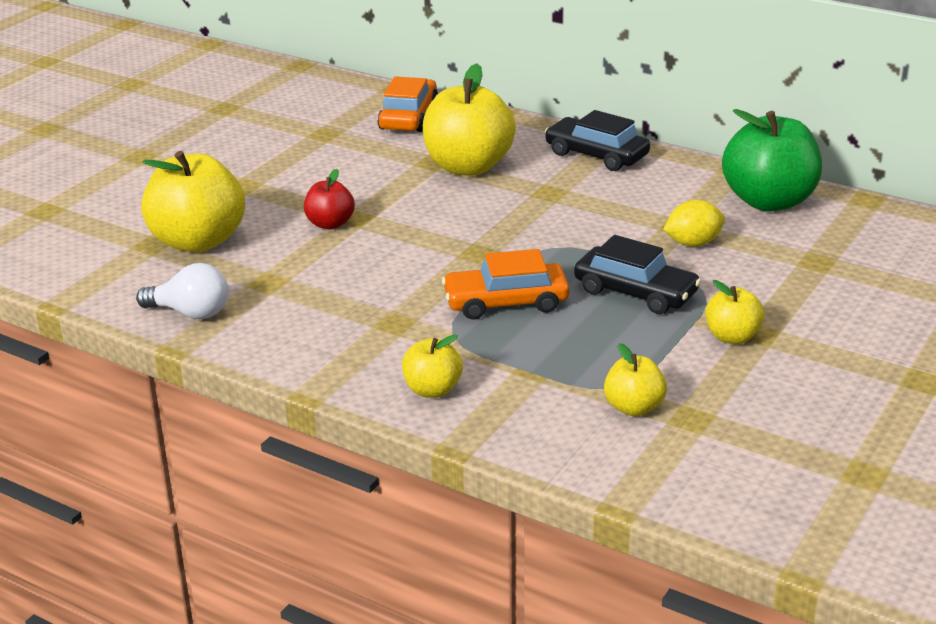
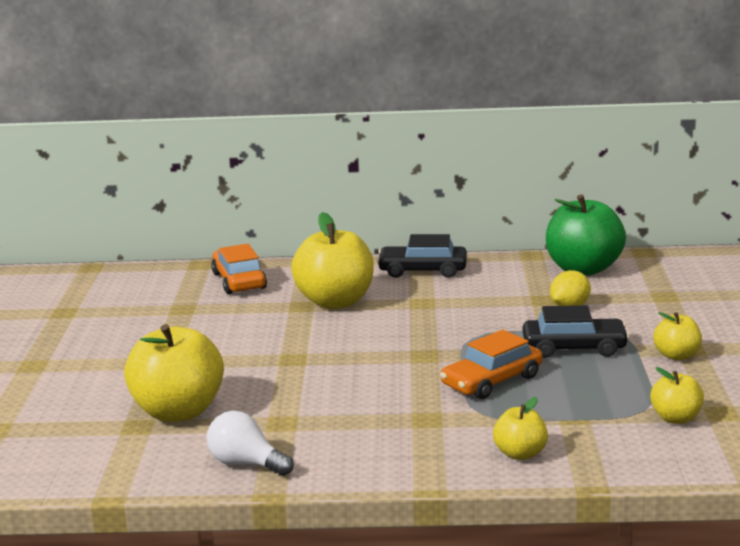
camera: 30 degrees left, 10 degrees down
(190, 313) = (246, 464): white light bulb -> white light bulb turned 135 degrees counterclockwise
(330, 224) = (277, 368): red apple -> none

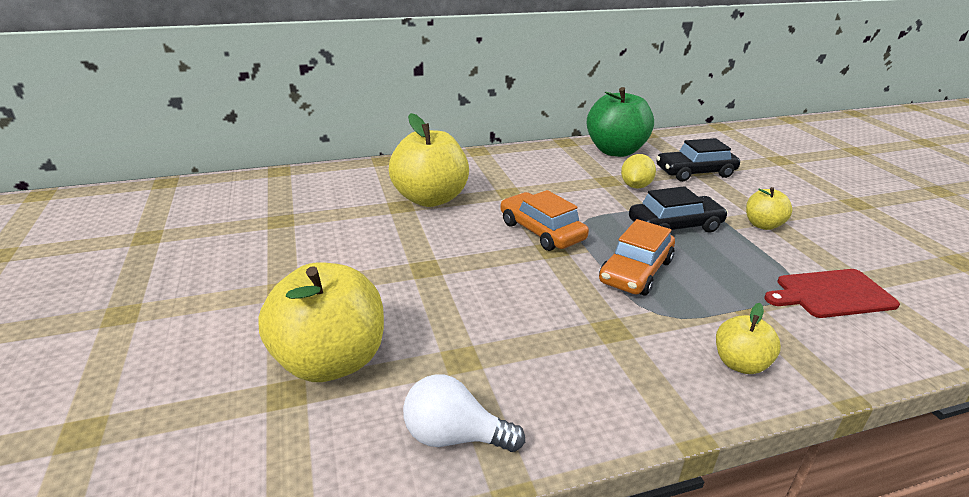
camera: 20 degrees left, 10 degrees up
(239, 281) = (326, 185): orange car -> orange car (541, 231)
(422, 270) = (488, 162): black car -> black car (695, 172)
(676, 418) = (831, 294): yellow apple -> red cutting board

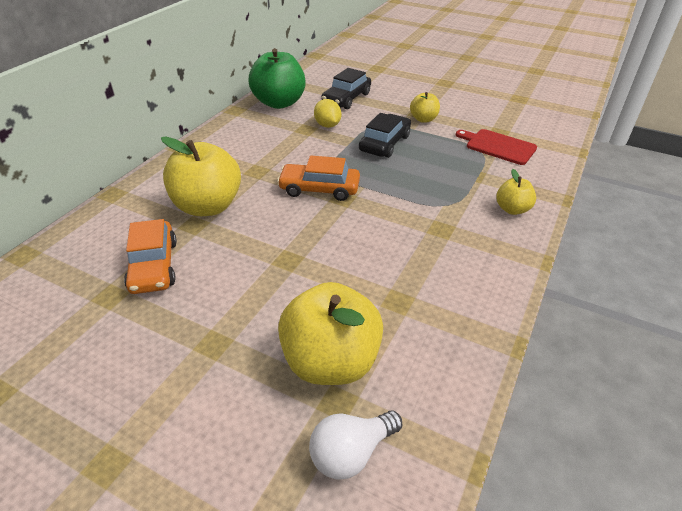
camera: 45 degrees left, 10 degrees up
(454, 436) = (458, 344): white light bulb -> white light bulb (351, 453)
(635, 271) = (405, 185): orange car -> orange car (153, 266)
(831, 294) = (498, 146): red cutting board -> red cutting board turned 90 degrees clockwise

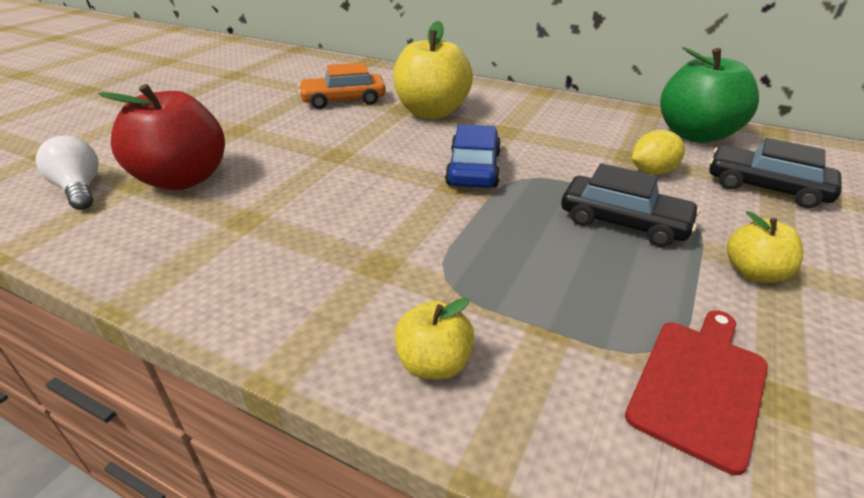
camera: 90 degrees right, 5 degrees down
(319, 189) = (473, 169): orange car -> blue car
(331, 361) = (183, 179): yellow apple -> red apple

